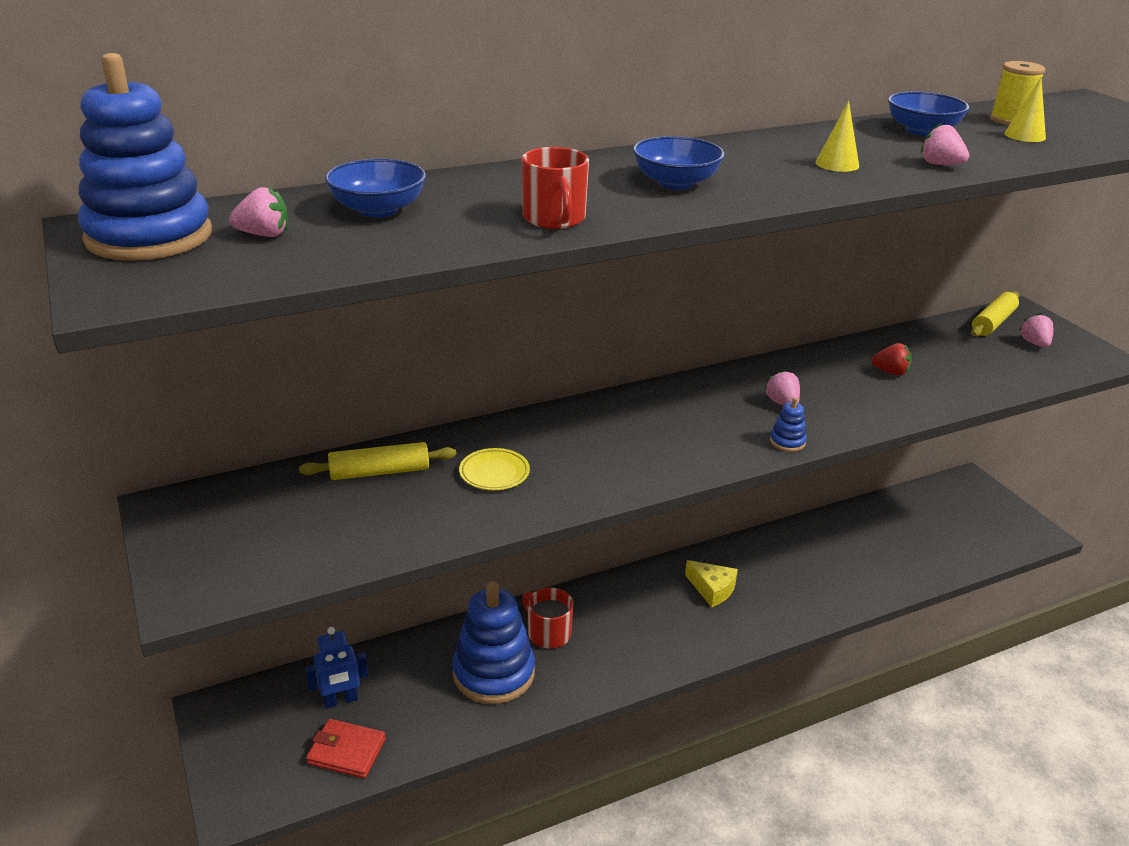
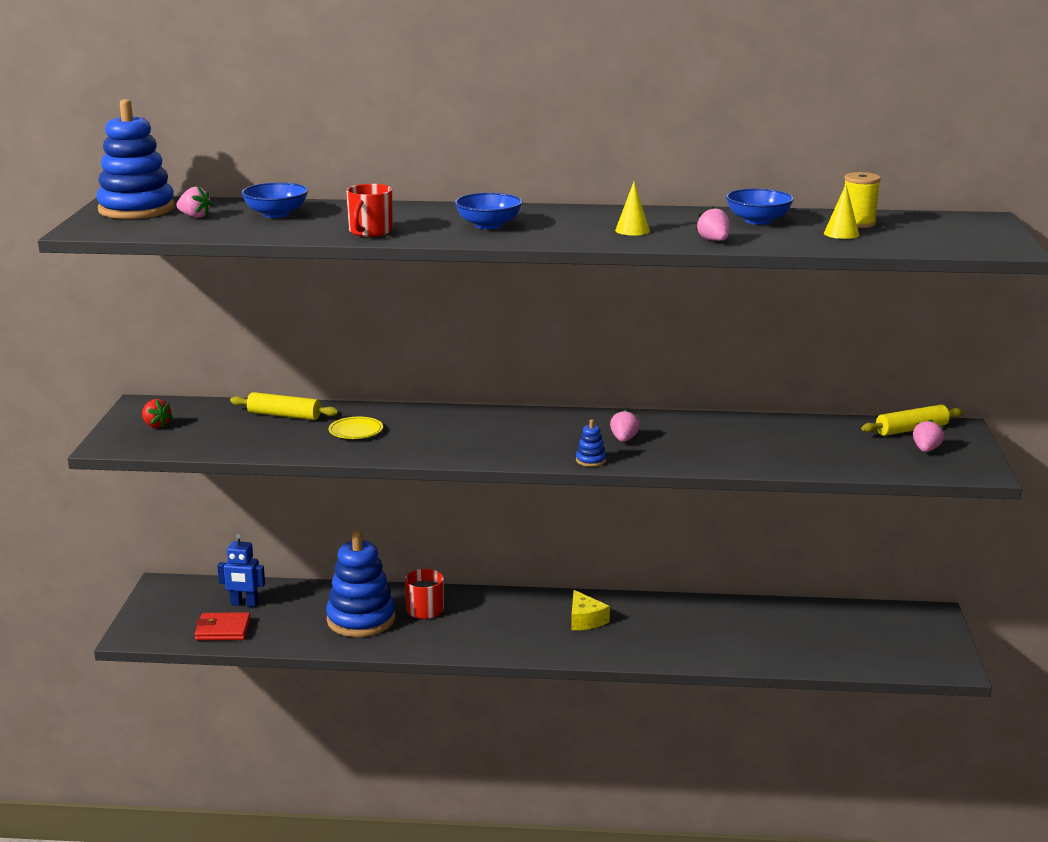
camera: 30 degrees right, 10 degrees down
(347, 751) = (223, 630): red wallet -> red wallet turned 45 degrees counterclockwise
(890, 372) = (750, 440): red strawberry -> red strawberry (156, 425)

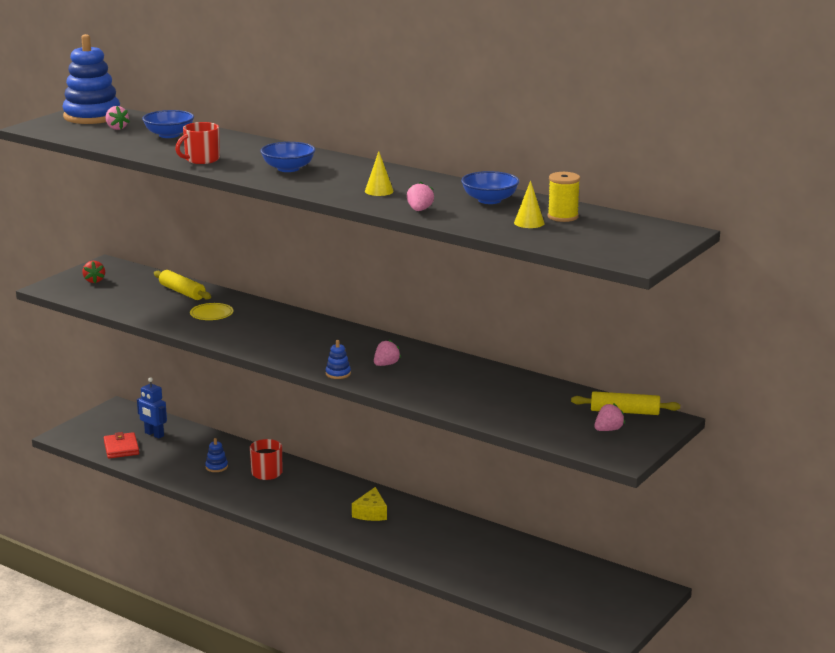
camera: 30 degrees right, 0 degrees up
(223, 630) = (121, 448): red wallet -> red wallet turned 45 degrees clockwise
(361, 619) = (216, 467): blue stacking toy -> blue stacking toy, size x0.40

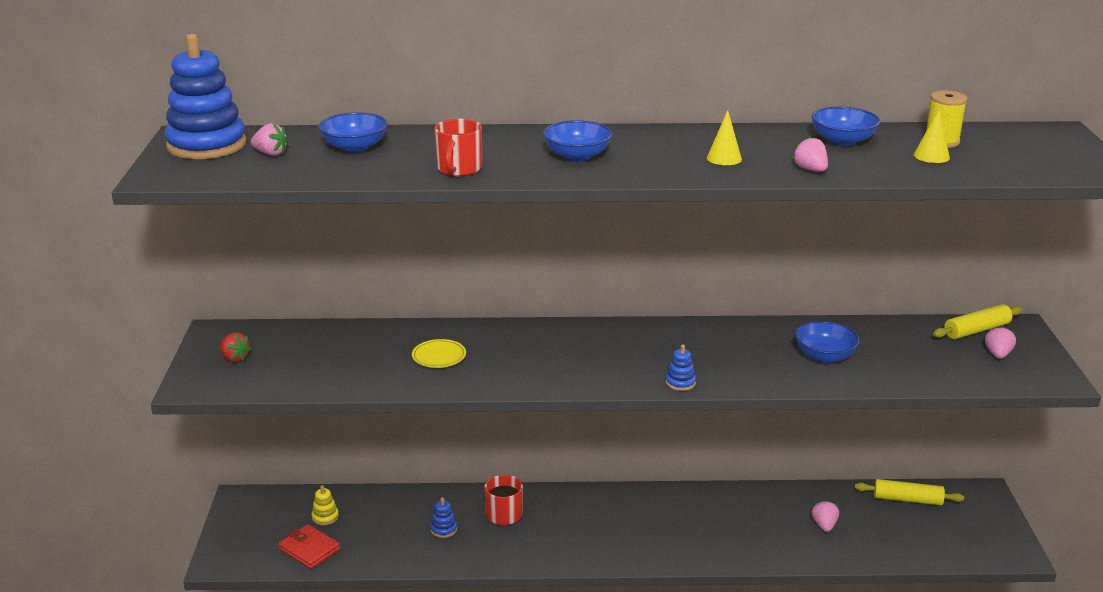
camera: 35 degrees left, 5 degrees up
(154, 434) = (325, 517): blue robot -> yellow stacking toy
(182, 292) = (362, 339): yellow rolling pin -> yellow rolling pin (907, 499)
(371, 513) = (660, 517): yellow cheese -> none
(386, 364) = (706, 355): pink strawberry -> pink strawberry (824, 525)
(470, 390) = (824, 356): none -> blue bowl

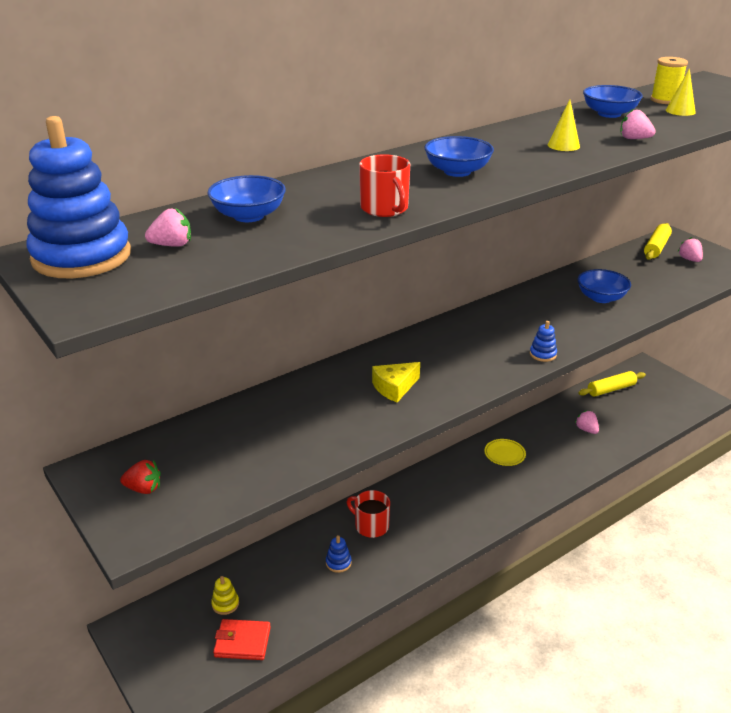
camera: 35 degrees left, 5 degrees up
(439, 357) = (336, 407): yellow plate -> yellow plate (504, 454)
(506, 360) = (394, 387): none -> yellow cheese

